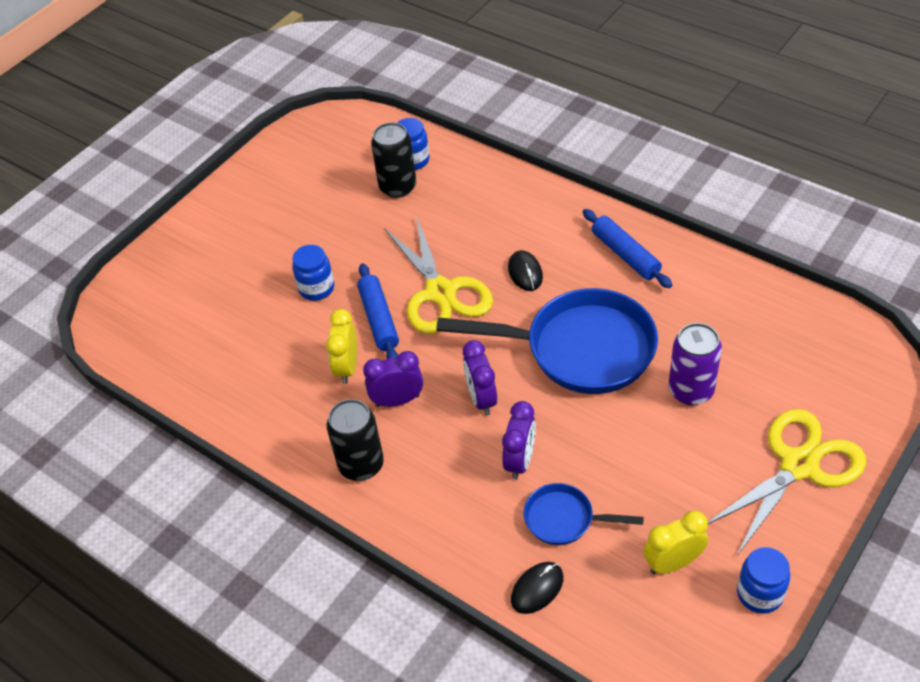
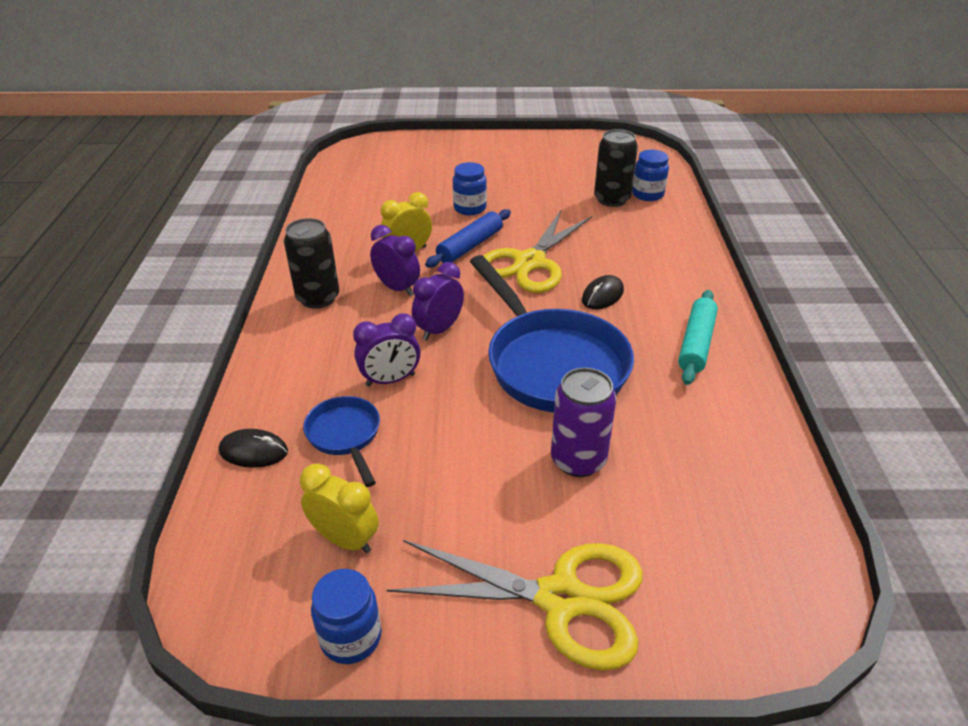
camera: 50 degrees right, 10 degrees down
(625, 255) = (696, 344): blue rolling pin -> turquoise rolling pin

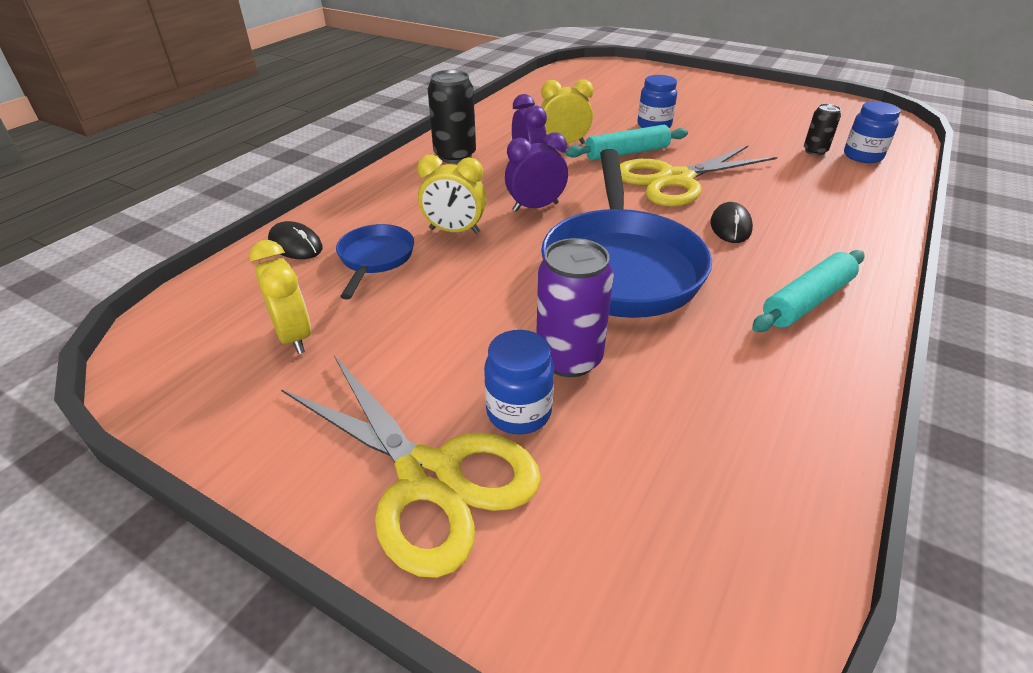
camera: 30 degrees right, 0 degrees up
(351, 637) = (218, 415): blue jar -> blue jar (519, 412)
(390, 380) = (454, 231): purple clock -> yellow clock
(470, 246) = (627, 153): blue rolling pin -> turquoise rolling pin
(602, 295) = (730, 226): black mouse -> black mouse turned 60 degrees counterclockwise
(611, 199) = (815, 151): black can -> black can, size x0.57

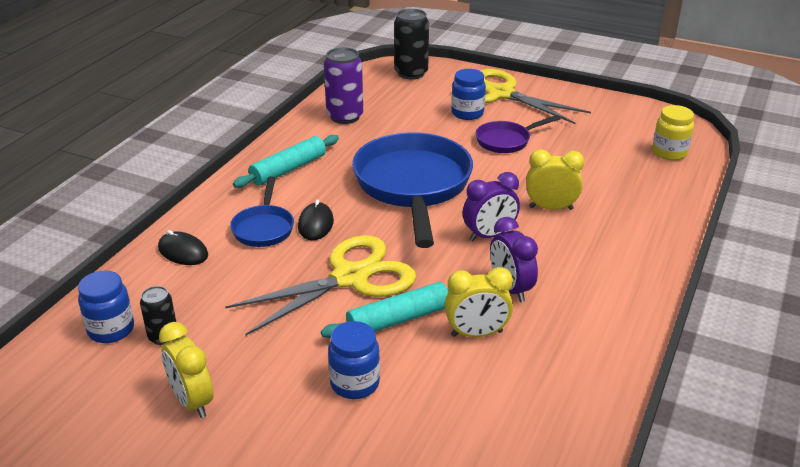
camera: 175 degrees right, 5 degrees down
(232, 300) = (669, 153): none -> yellow jar
(294, 336) = (609, 136): yellow clock -> yellow clock (192, 401)
(295, 245) = (668, 190): black mouse -> black mouse (183, 252)
(375, 259) = (598, 182): blue pan -> blue pan (264, 228)
(455, 156) = (601, 302): black can -> black can (411, 73)
(468, 337) = (506, 141): none -> purple pan
(569, 358) = (445, 134): purple can -> purple can (345, 117)

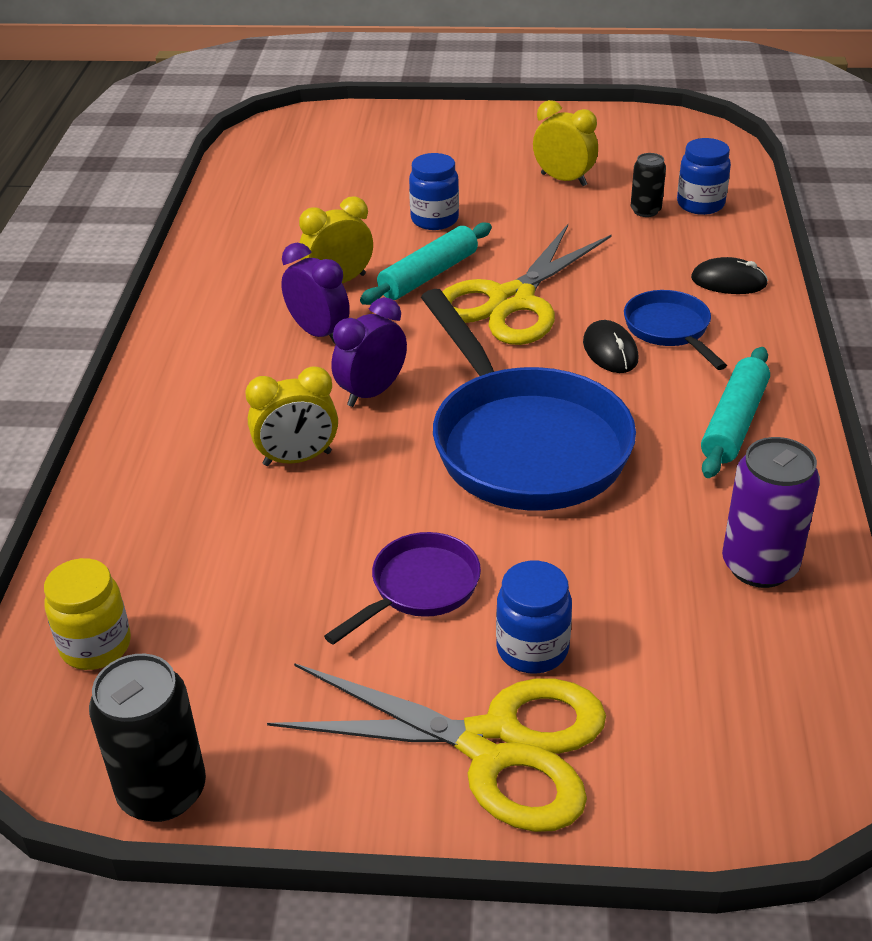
camera: 160 degrees right, 5 degrees up
(411, 73) = (748, 767): black can -> black can (162, 791)

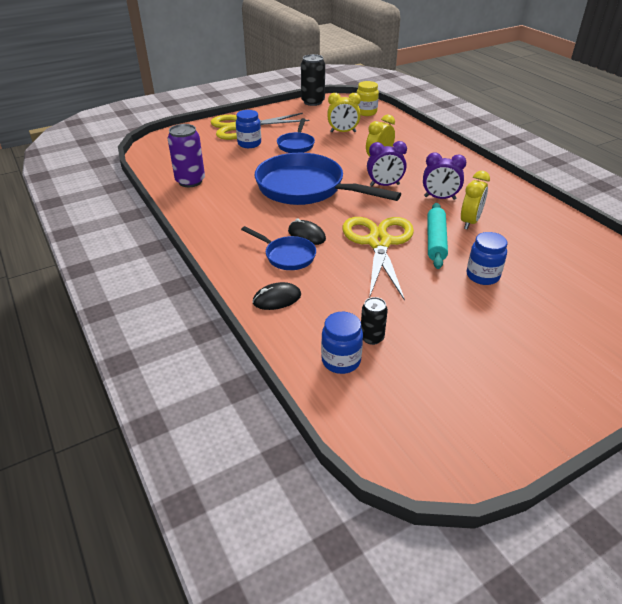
camera: 145 degrees right, 0 degrees up
(371, 392) = (384, 185): purple clock -> purple clock turned 75 degrees clockwise
(419, 588) = (296, 145): purple pan -> blue pan
(563, 180) = (453, 345): yellow clock -> yellow clock (343, 132)
(734, 423) = (226, 223): turquoise rolling pin -> none

